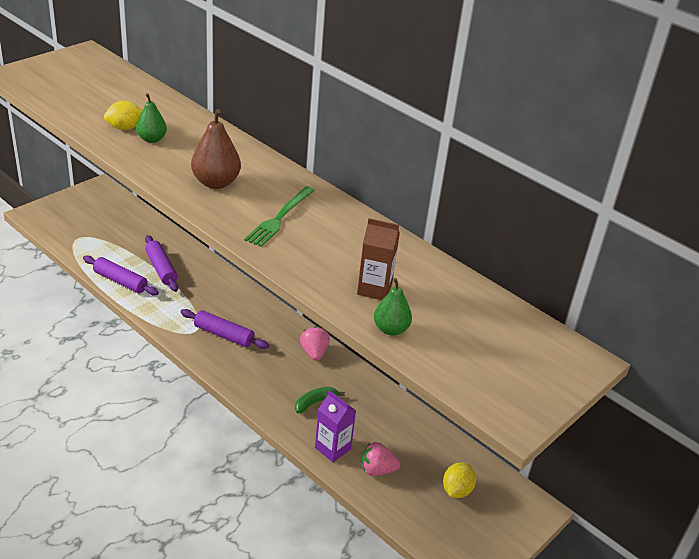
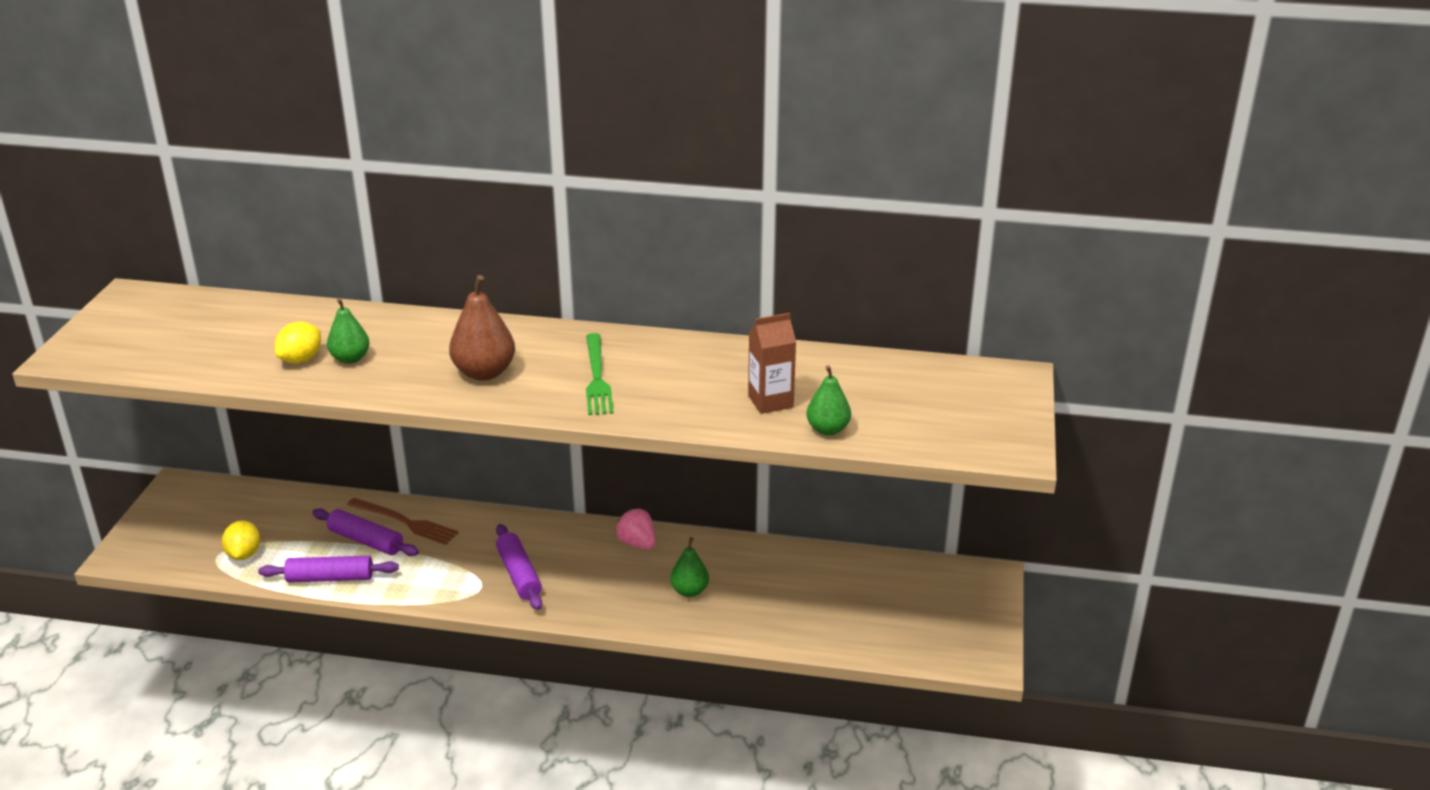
camera: 30 degrees left, 5 degrees down
(193, 268) = (404, 522): none -> brown fork
(224, 335) = (519, 574): purple rolling pin -> purple rolling pin turned 75 degrees clockwise
(315, 402) = (689, 591): green banana -> green pear
(332, 448) = (752, 625): purple carton -> none
(377, 470) = (815, 621): pink strawberry -> none
(456, 490) = (906, 598): yellow lemon -> yellow lemon (244, 554)

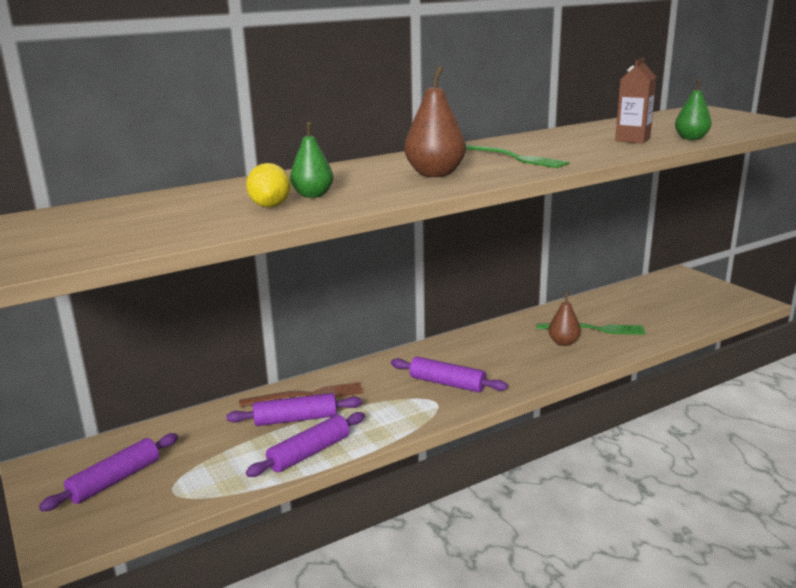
camera: 40 degrees left, 10 degrees down
(199, 525) = (115, 480): none -> purple rolling pin
(244, 554) = (199, 477): yellow lemon -> none
(637, 543) = (487, 337): pink strawberry -> none
(689, 591) = (563, 342): green pear -> brown pear
(747, 593) = (593, 329): none -> green fork

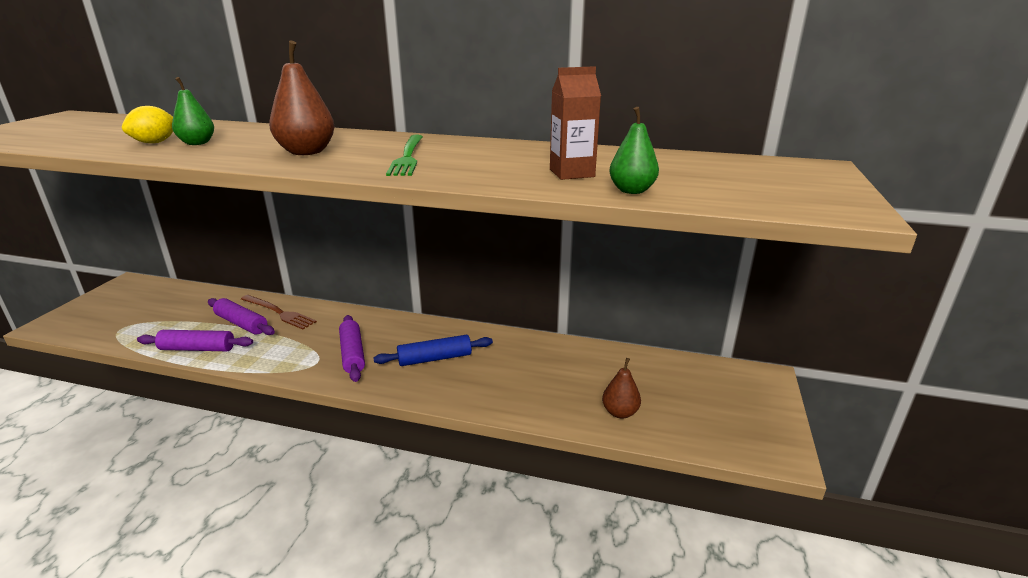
camera: 45 degrees right, 5 degrees up
(115, 480) = (123, 307): purple rolling pin -> none
(508, 355) = (435, 358): none -> blue rolling pin
(563, 342) = (494, 374): brown pear -> brown pear (620, 412)
(593, 329) = (545, 378): green fork -> none

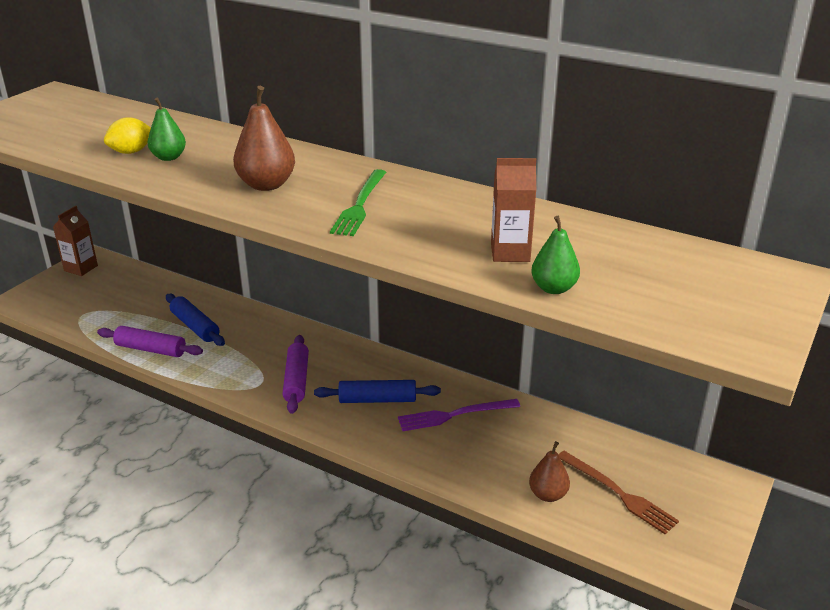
camera: 15 degrees right, 5 degrees up
(116, 291) = (81, 268): none -> brown carton
(241, 324) = (195, 326): purple rolling pin -> blue rolling pin
(278, 312) = (232, 318): brown fork -> brown fork (617, 493)
(510, 360) = (455, 415): none -> purple fork

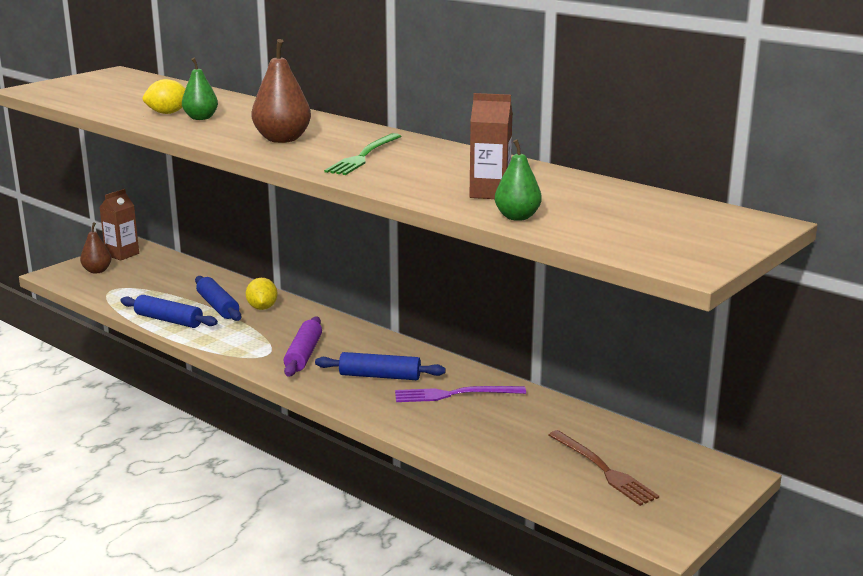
camera: 10 degrees right, 10 degrees down
(151, 349) = (169, 320): purple rolling pin -> blue rolling pin
(239, 324) = (262, 308): none -> yellow lemon
(548, 495) = (527, 463): brown pear -> brown pear (97, 271)

